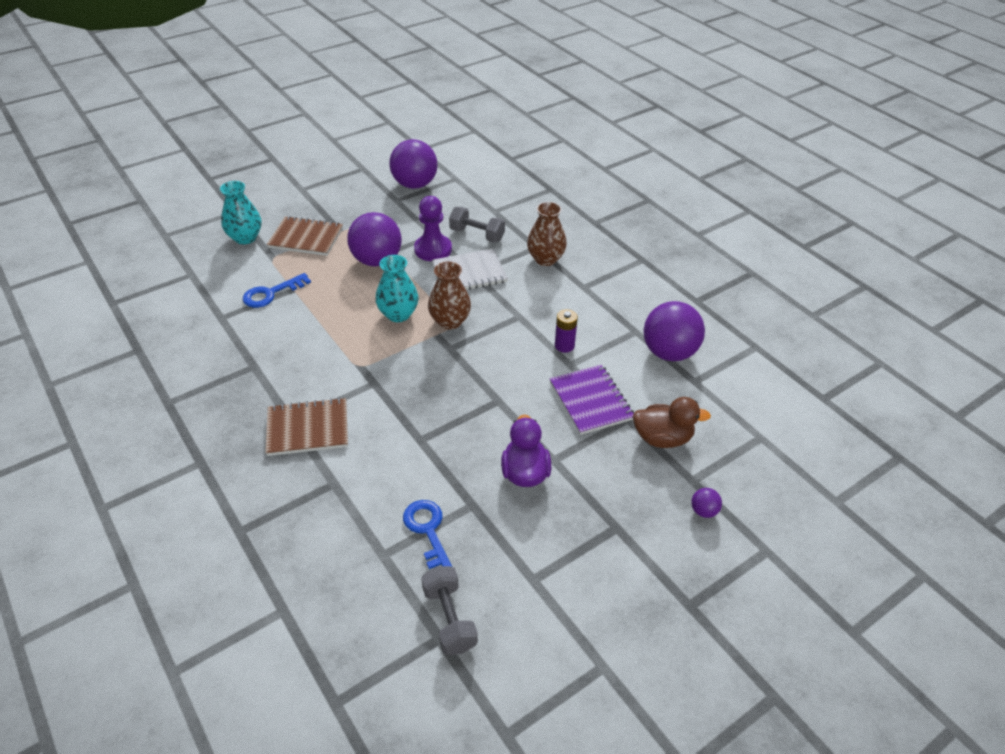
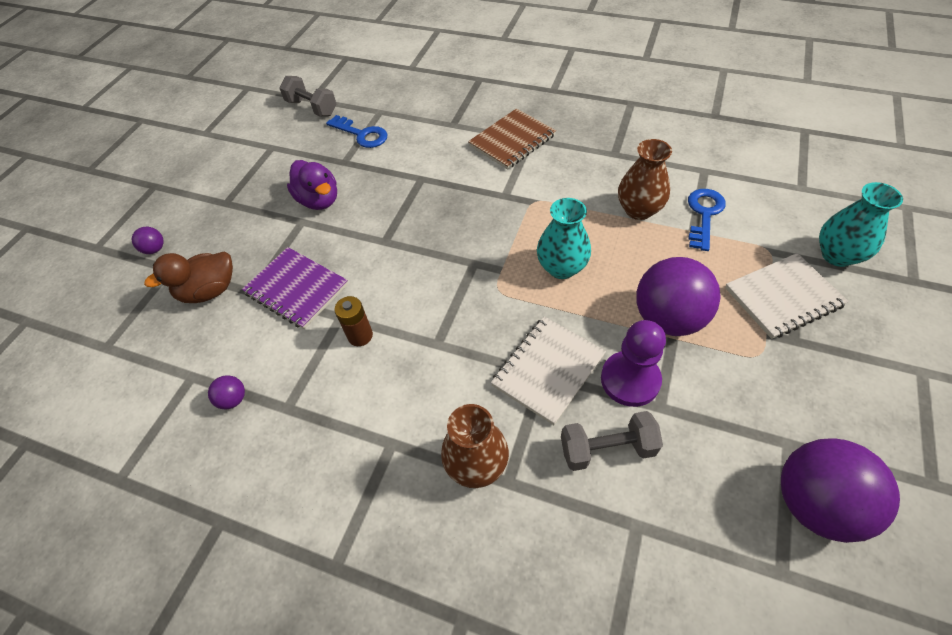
camera: 150 degrees right, 10 degrees up
(306, 238) = (783, 297): brown notebook -> white notebook
(450, 321) = (503, 291): brown vase -> brown vase (638, 210)
(564, 345) = (360, 336): purple battery -> brown battery
(669, 352) = (233, 399): purple ball -> purple ball, size x0.42

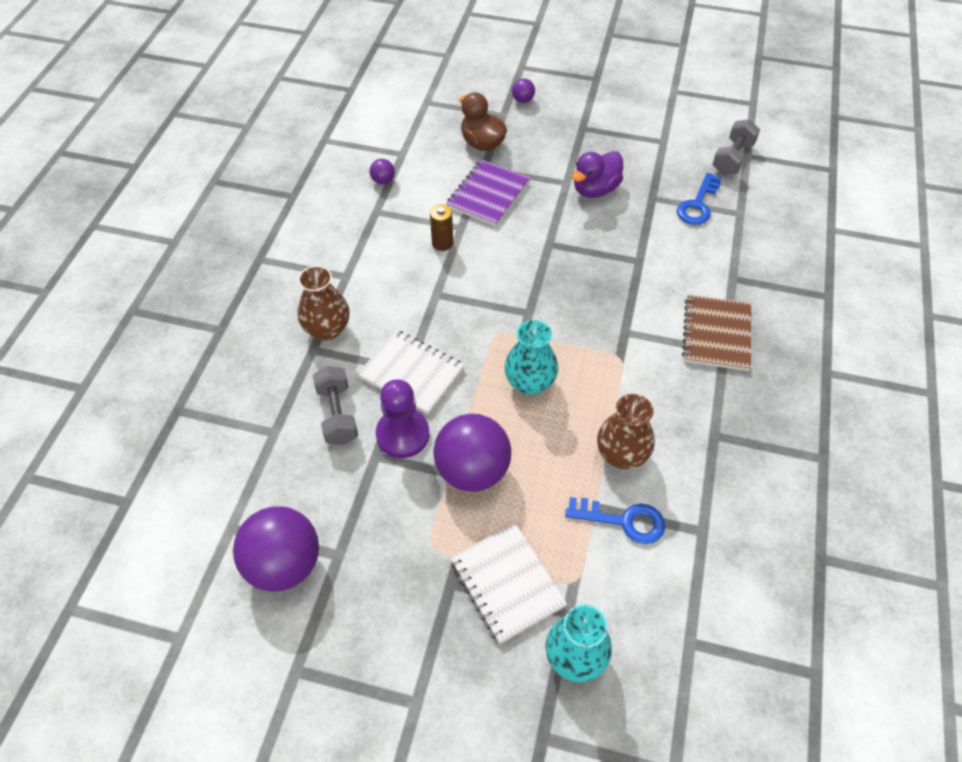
camera: 80 degrees right, 0 degrees up
(512, 141) = (716, 334): brown notebook -> brown notebook turned 60 degrees clockwise

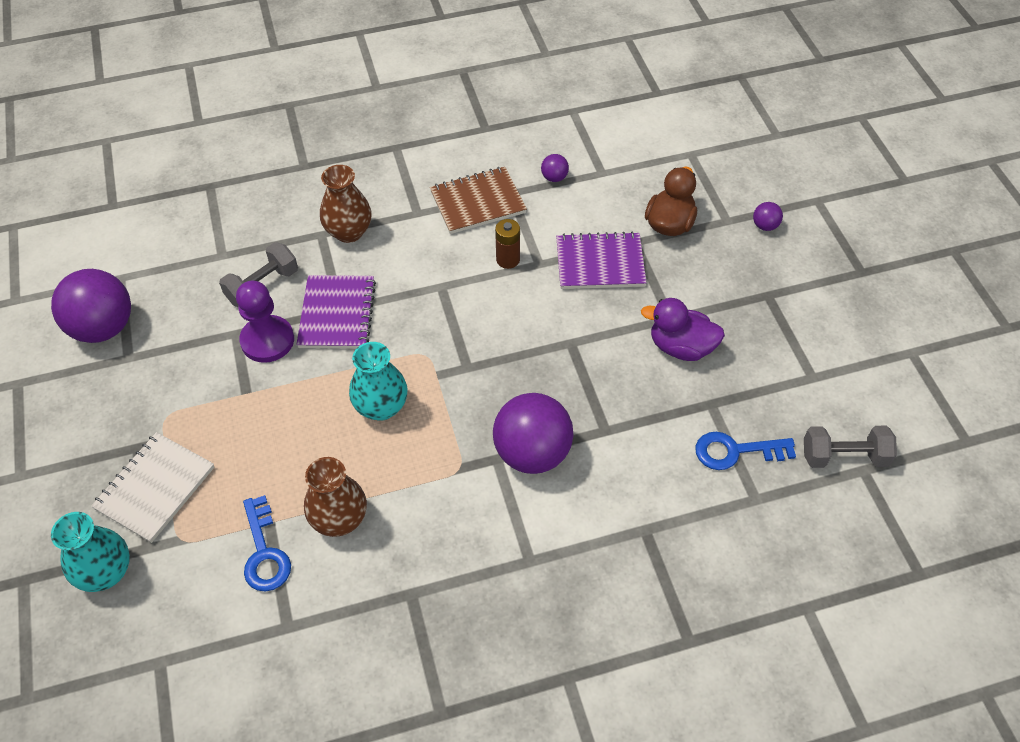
camera: 60 degrees right, 0 degrees up
(411, 373) = (337, 314): white notebook -> purple notebook
(472, 470) = (257, 409): purple ball -> purple ball (532, 453)
(716, 334) = (549, 544): brown notebook -> brown notebook (478, 202)

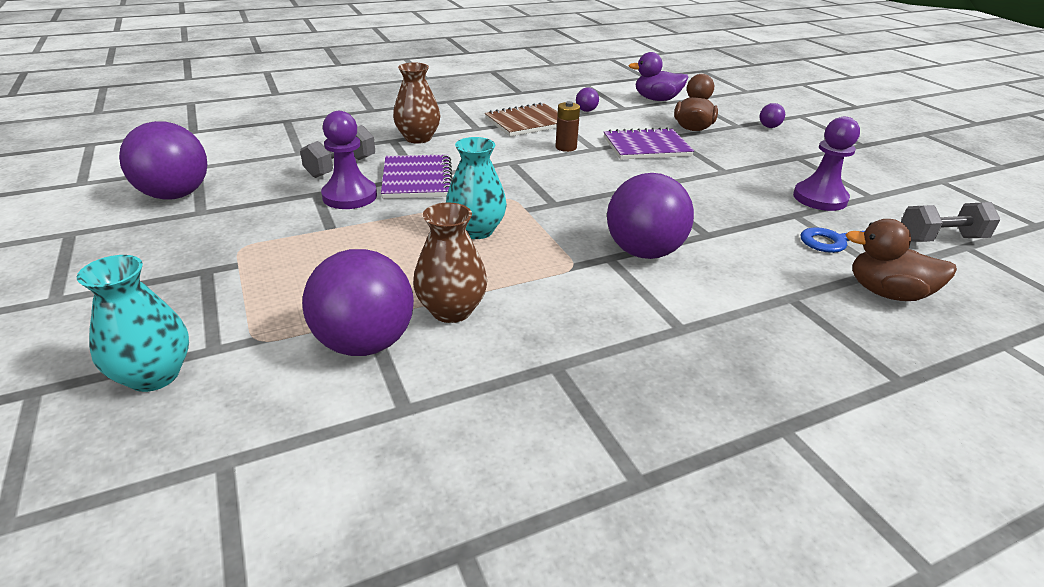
camera: 10 degrees left, 20 degrees down
(155, 488) = (225, 299): white notebook -> none
(264, 552) = (365, 343): blue key -> purple ball
(681, 347) = (744, 185): purple duck -> purple duck (656, 99)
(740, 532) = (887, 293): none -> brown duck
(752, 377) = (819, 198): none -> purple pawn

